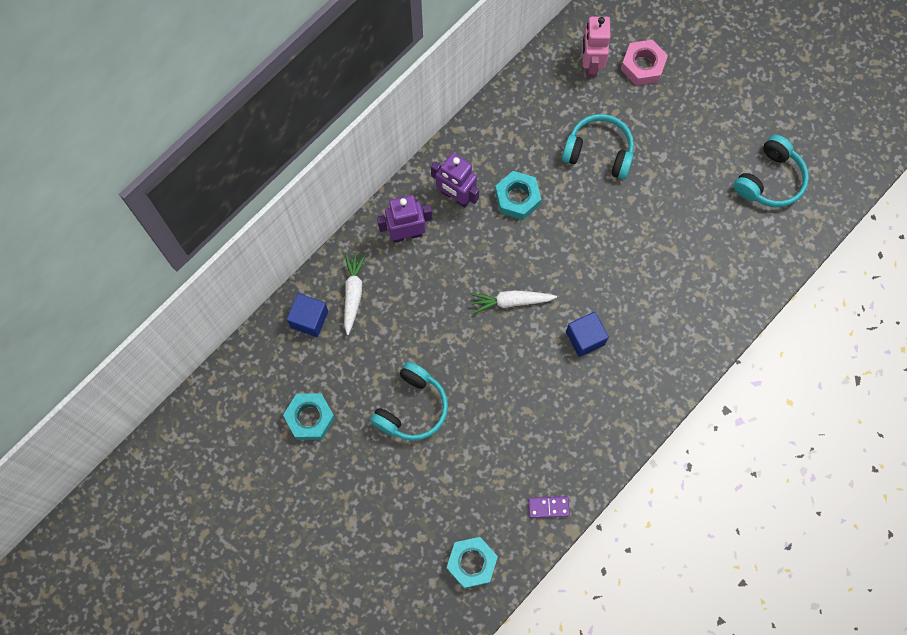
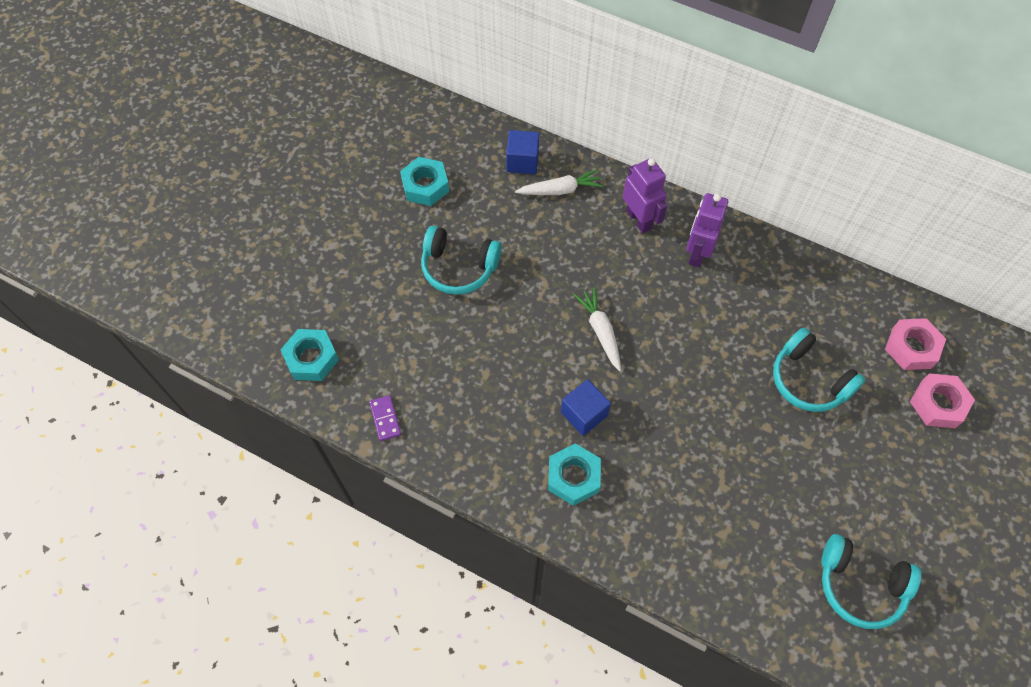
camera: 75 degrees right, 10 degrees down
(517, 198) = (719, 310): turquoise nut -> turquoise nut (573, 477)
(590, 64) = (911, 348): pink robot -> pink nut
(599, 152) = (809, 380): turquoise headphones -> turquoise headphones turned 135 degrees clockwise

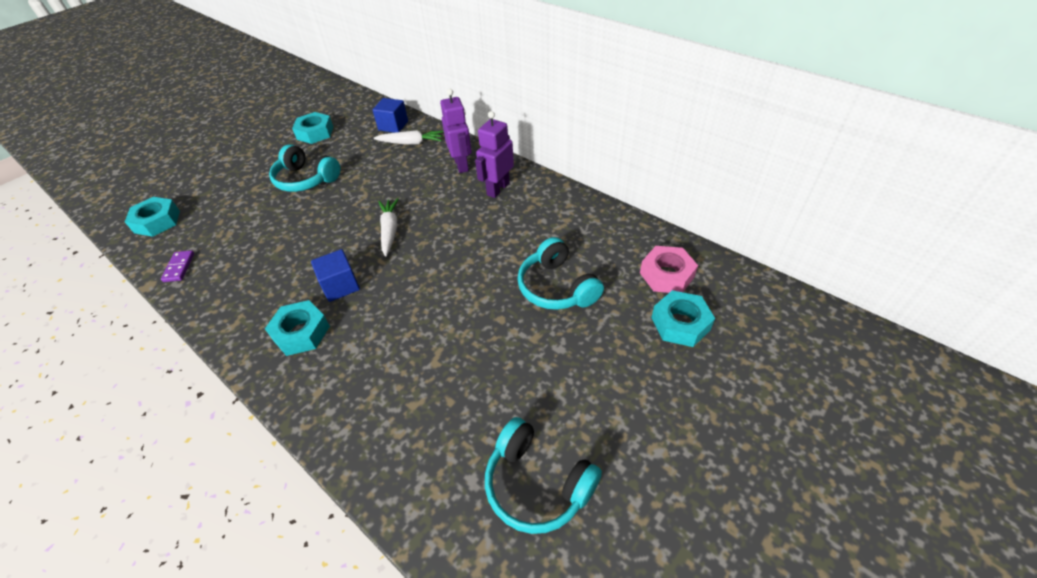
camera: 15 degrees right, 15 degrees down
(938, 404) = (680, 323): pink nut -> turquoise nut

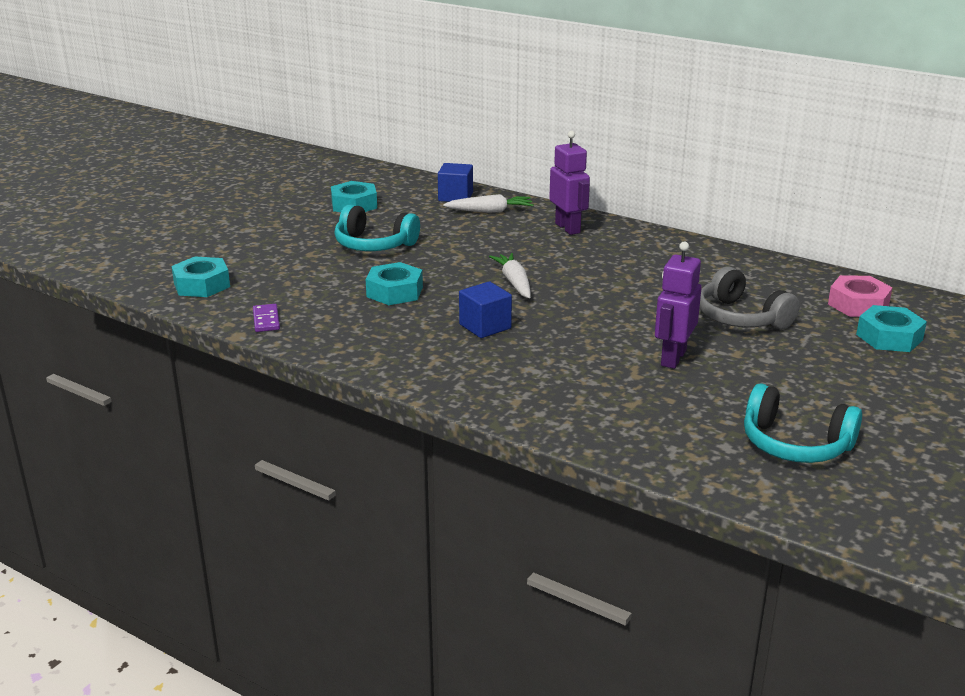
camera: 10 degrees left, 20 degrees down
(301, 333) = (464, 362): turquoise nut -> turquoise nut (394, 292)
(498, 189) = (626, 246): purple robot -> purple robot (673, 358)
(557, 287) = (741, 318): turquoise headphones -> grey headphones

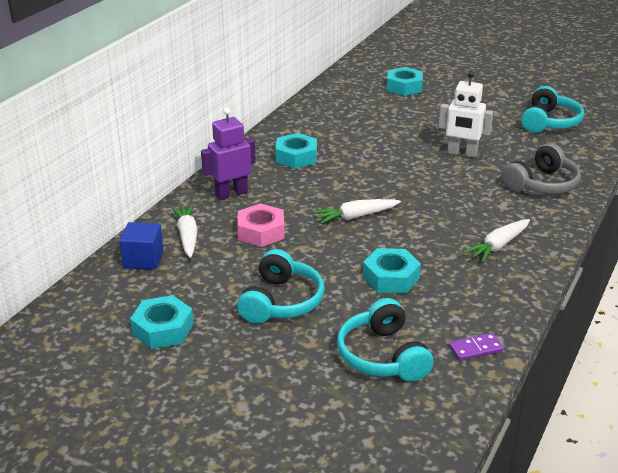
camera: 95 degrees left, 5 degrees up
(202, 285) = (409, 413): turquoise nut -> turquoise nut (296, 157)
(278, 280) = (382, 356): none -> turquoise headphones
(438, 353) = (498, 246): none -> white carrot
(485, 326) = (443, 227): blue cube -> none
(673, 358) = (462, 153): purple robot -> white robot
(741, 318) = (392, 128): grey headphones -> grey headphones (542, 184)
(858, 304) = (359, 91): pink nut -> pink nut (261, 232)

